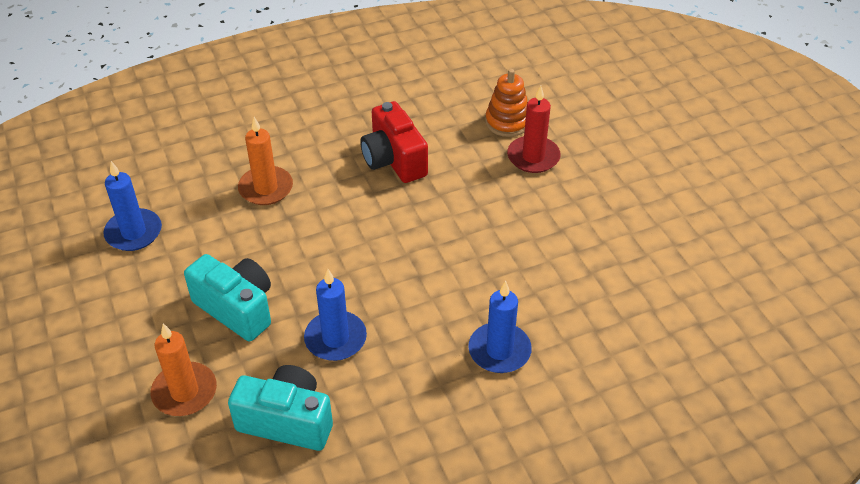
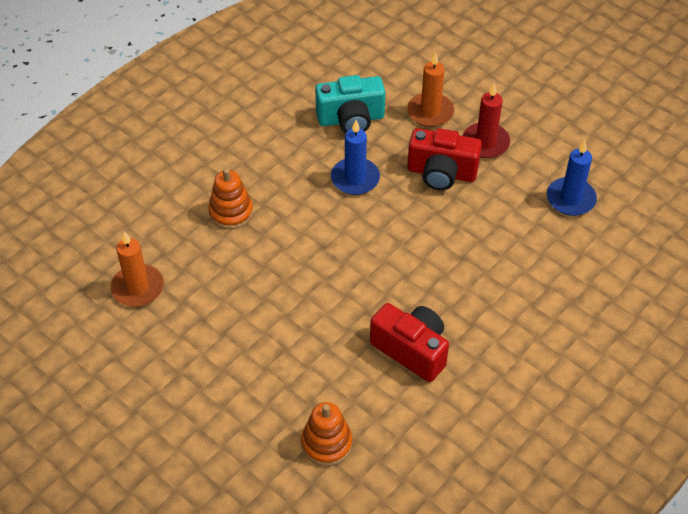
camera: 155 degrees right, 5 degrees up
(237, 308) = (441, 173): turquoise camera -> red camera
(266, 188) = (502, 276): orange candle -> orange candle (138, 288)
(499, 350) = (231, 212): blue candle -> orange stacking toy
(533, 157) = (280, 407): red candle -> red candle (485, 143)

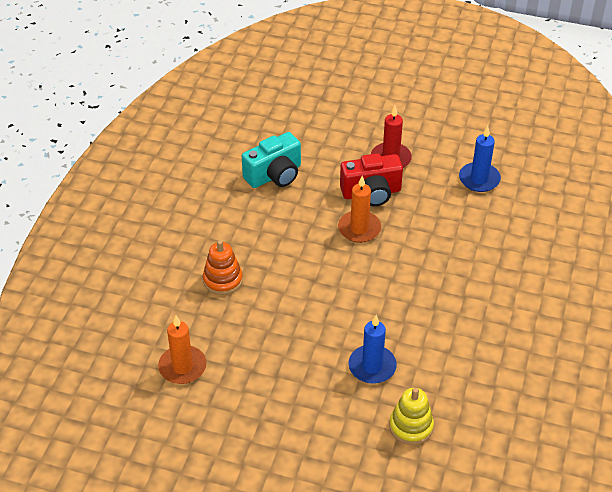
camera: 25 degrees left, 5 degrees down
(326, 443) = (411, 426): orange stacking toy -> yellow stacking toy
(355, 178) = (307, 219): blue candle -> blue candle (372, 366)
(411, 350) = (431, 332): red camera -> none
(430, 112) = (334, 149): orange candle -> orange candle (359, 228)

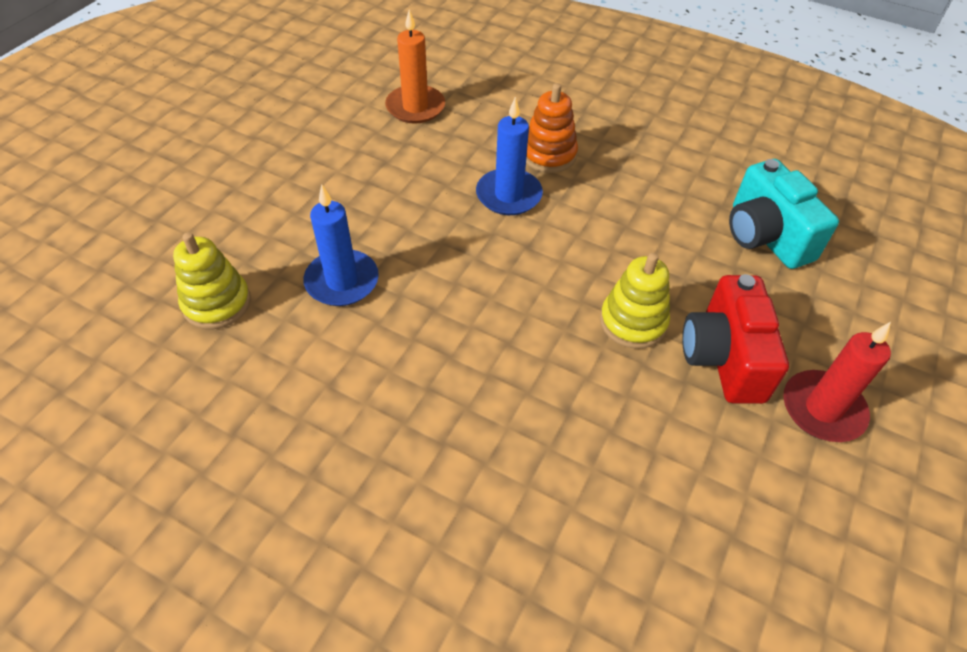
camera: 100 degrees right, 5 degrees up
(359, 228) = (633, 322): orange candle -> yellow stacking toy
(479, 179) = (769, 567): blue candle -> blue candle (508, 195)

